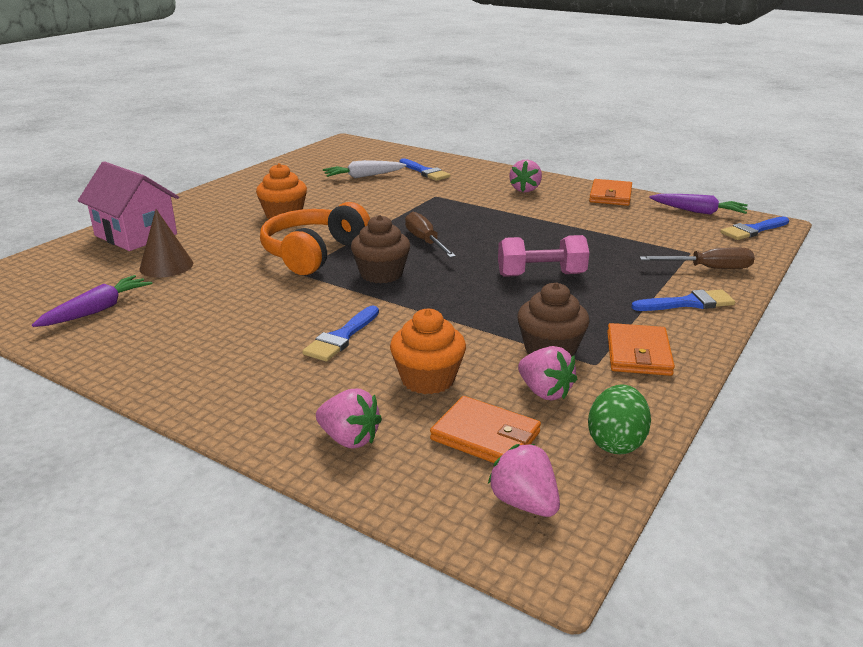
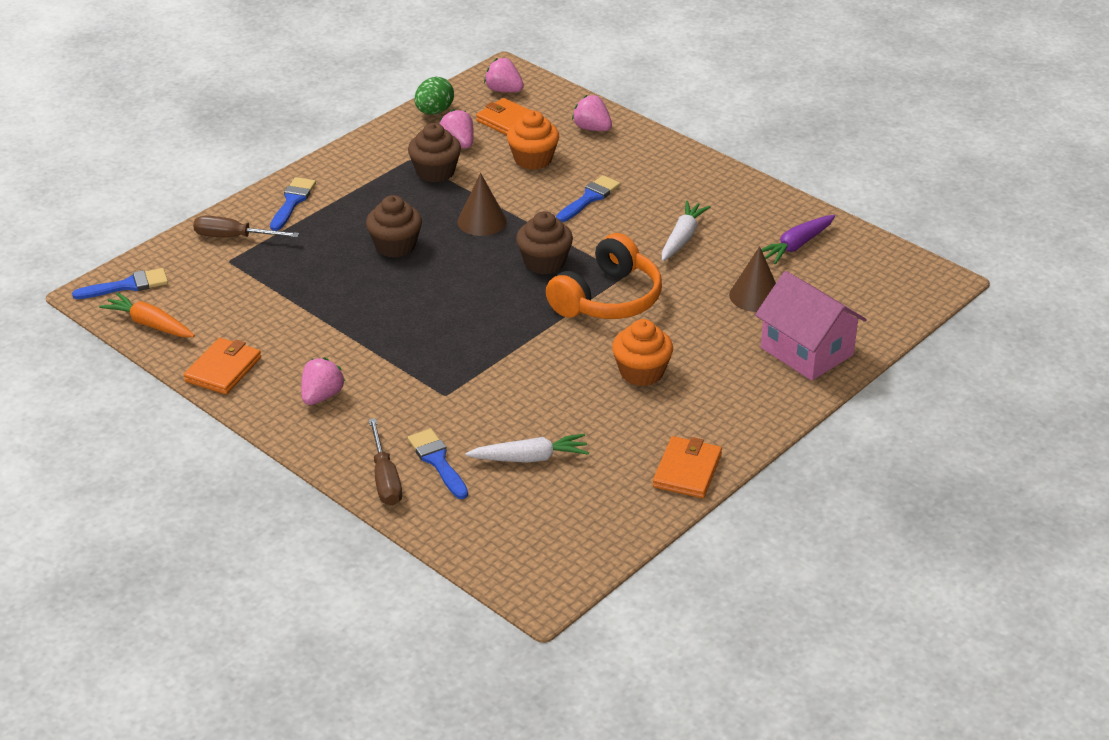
camera: 170 degrees left, 10 degrees up
(230, 306) = (682, 238): none -> white carrot
(425, 241) = (487, 305): brown screwdriver -> brown screwdriver (385, 479)
(463, 303) = (482, 221): none -> brown cone
(524, 503) = (504, 90): pink strawberry -> pink strawberry turned 150 degrees clockwise
(541, 275) = (395, 246): pink dumbbell -> brown cupcake
(638, 353) = (373, 163): orange wallet -> orange wallet (687, 470)
(688, 303) = (292, 202): blue brush -> blue brush turned 105 degrees clockwise
(698, 212) = (150, 324): purple carrot -> orange carrot

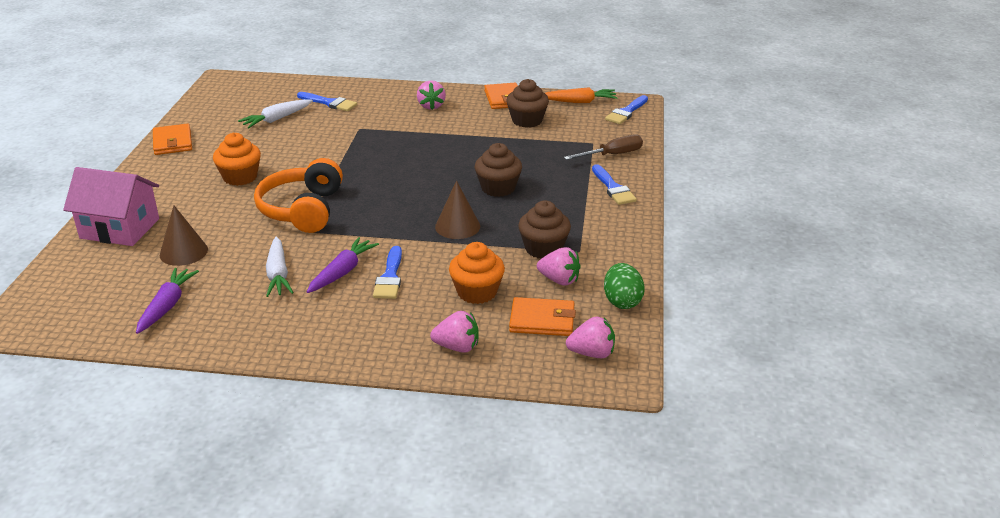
camera: 145 degrees right, 5 degrees down
(385, 479) = (350, 89): brown screwdriver -> none
(544, 262) = (375, 216): brown cupcake -> brown cupcake (527, 120)
(625, 218) = (342, 272): none -> purple carrot

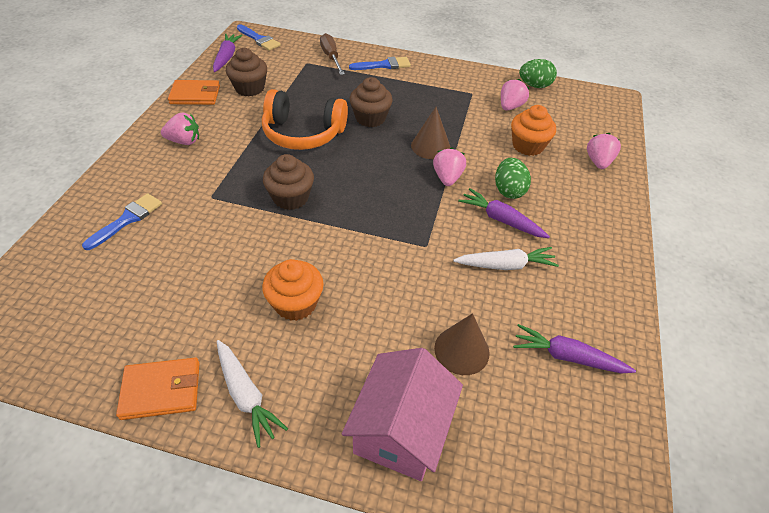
camera: 85 degrees left, 15 degrees up
(276, 119) = (147, 270): white carrot -> white carrot (246, 395)
(302, 210) = (384, 246): orange headphones -> orange headphones (303, 133)
(390, 277) = (508, 190): blue brush -> green egg
(542, 320) = (560, 120): orange wallet -> none
(543, 249) = (468, 108): brown cupcake -> brown cupcake (291, 198)
(579, 102) = (226, 57): orange carrot -> purple carrot
(592, 353) = (593, 106): pink strawberry -> pink strawberry (447, 178)

